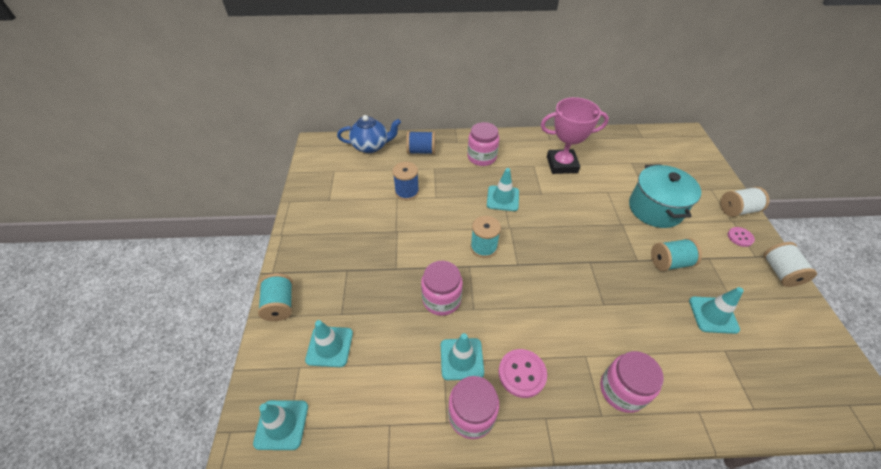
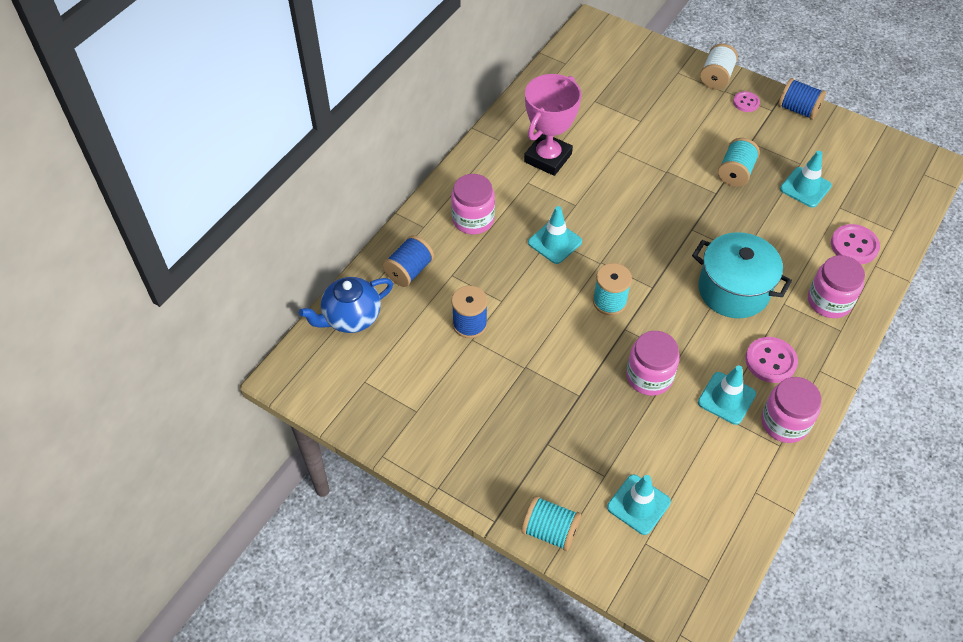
camera: 55 degrees left, 5 degrees up
(281, 424) = (700, 584): turquoise traffic cone -> none
(371, 146) = (351, 318): blue teapot -> blue teapot turned 150 degrees counterclockwise
(655, 209) = (668, 132): turquoise pot -> turquoise pot (733, 290)
(699, 382) = (854, 245): none -> pink button
(780, 272) = (798, 109): white spool -> blue spool

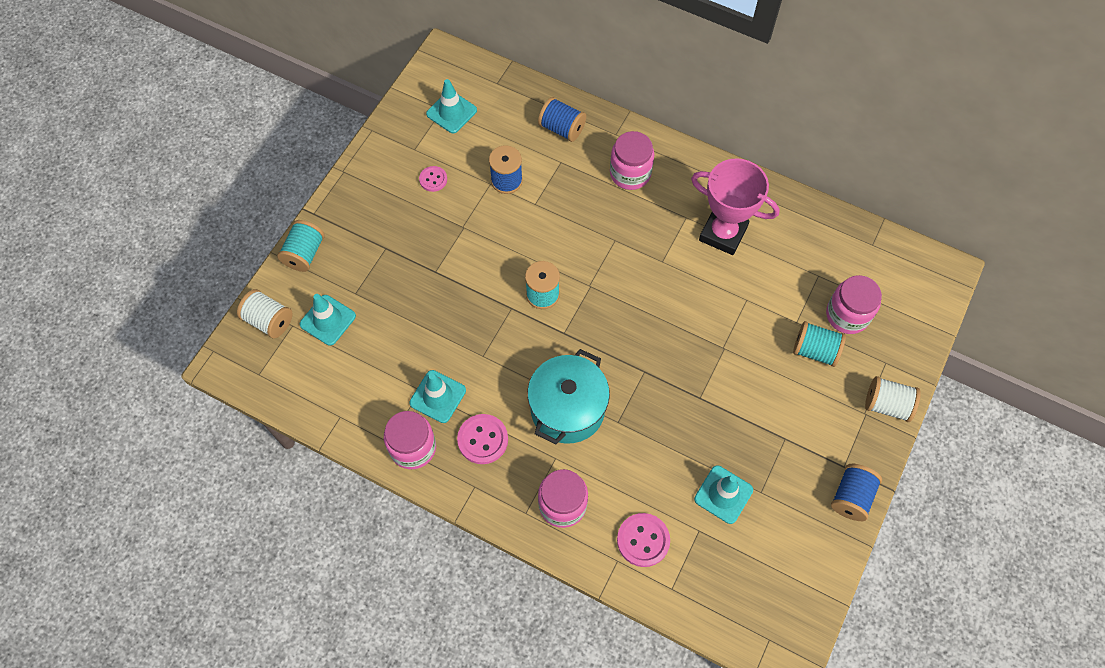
camera: 85 degrees right, 10 degrees up
(351, 318) = (506, 91): blue teapot -> none
(555, 242) = (610, 244): turquoise traffic cone -> turquoise traffic cone (451, 112)
(639, 569) = (269, 321): none -> white spool
(649, 376) = (458, 329): pink jar -> pink jar (847, 315)
(735, 173) = (733, 419): turquoise spool -> turquoise spool (815, 350)
(746, 102) = (850, 437): pink button -> pink button (433, 179)

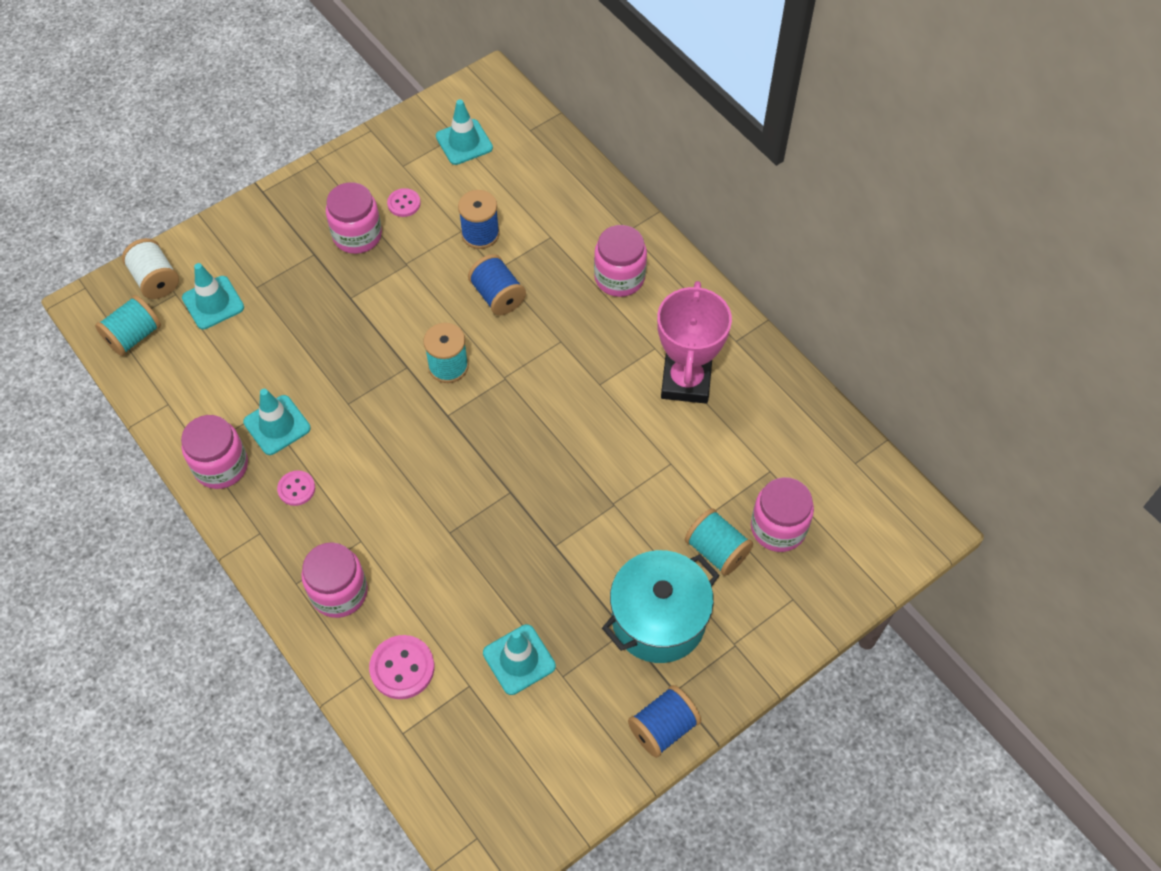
camera: 25 degrees right, 5 degrees down
(304, 253) = (229, 227): turquoise spool -> turquoise spool (134, 336)
(411, 219) = (357, 235): none -> pink jar
(482, 440) = (296, 489): pink button -> pink button, size x0.62
(562, 128) = (572, 202): blue spool -> blue spool (497, 296)
(567, 409) = (404, 496): turquoise pot -> turquoise pot (658, 620)
(723, 233) = (686, 381): pink trophy -> pink trophy turned 45 degrees clockwise
(887, 405) = (766, 646): white spool -> none

